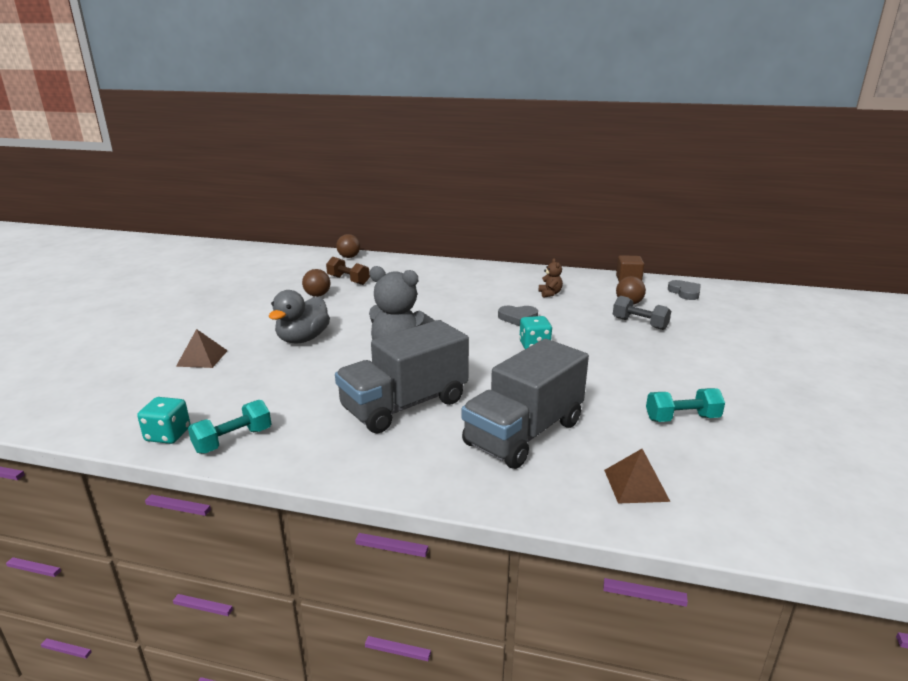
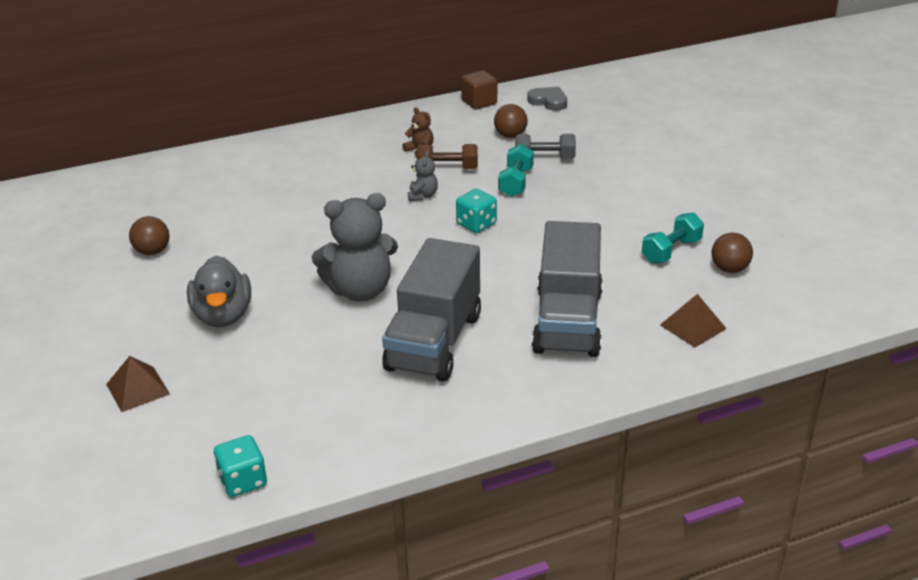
camera: 35 degrees left, 10 degrees up
(233, 440) = (319, 452): turquoise dumbbell -> turquoise dumbbell (516, 182)
(348, 280) = (160, 215): brown dumbbell -> brown dumbbell (447, 169)
(349, 257) = (108, 178): brown ball -> brown ball (729, 269)
(518, 318) = (422, 196): grey heart -> grey teddy bear

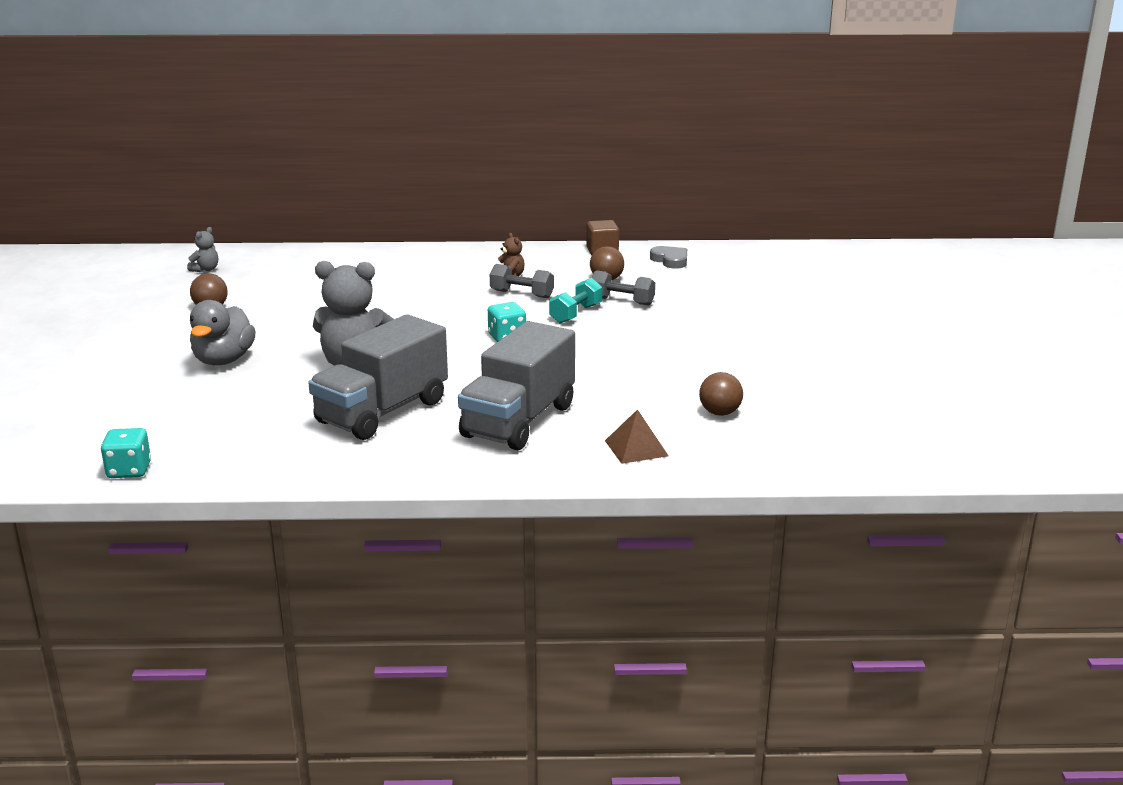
camera: 20 degrees right, 10 degrees down
(138, 389) = (109, 394): brown pyramid -> none
(422, 196) = (479, 309): grey teddy bear -> grey teddy bear (205, 269)
(447, 169) = (522, 294): brown dumbbell -> grey dumbbell
(671, 251) = (675, 389): turquoise dumbbell -> none

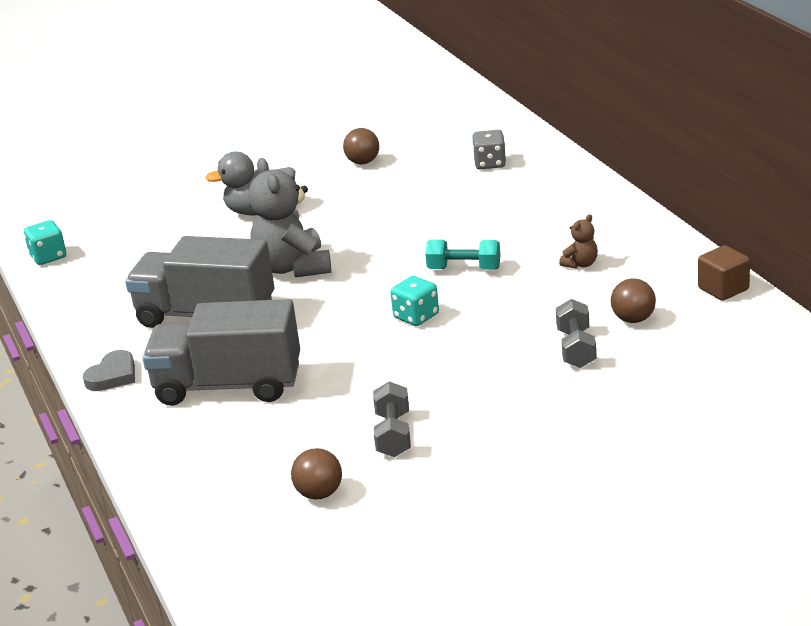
camera: 70 degrees right, 5 degrees up
(205, 269) = (447, 124): grey teddy bear -> none
(304, 270) = (490, 163): none -> grey dice
(522, 294) = (538, 286): grey dumbbell -> grey dumbbell (393, 434)
(575, 314) = (512, 333): turquoise dumbbell -> turquoise dumbbell (464, 269)
(636, 448) = (208, 466): brown pyramid -> none
(670, 260) = (743, 340): grey heart -> grey heart (113, 376)

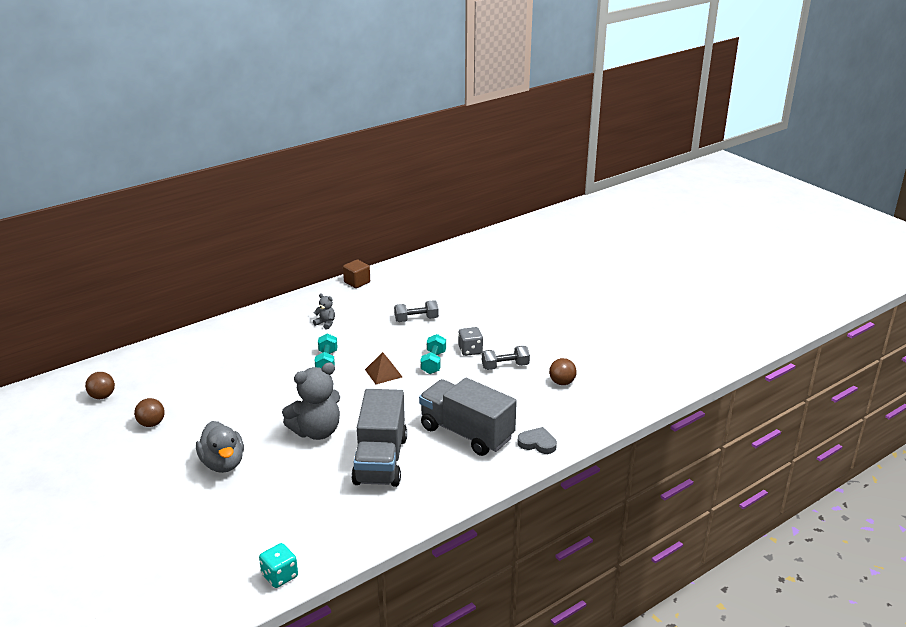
camera: 105 degrees left, 0 degrees up
(113, 376) = (461, 488): grey heart -> grey heart (537, 443)
(228, 386) = (466, 433): grey truck -> grey truck turned 135 degrees clockwise
(416, 316) = (383, 373): turquoise dice -> brown pyramid
(430, 362) = (433, 362): none -> turquoise dumbbell
(490, 163) = (177, 366): grey dice -> grey dice (470, 350)
(580, 264) = (325, 323): brown teddy bear -> grey teddy bear
(633, 319) = (387, 305): brown ball -> brown ball (102, 396)

